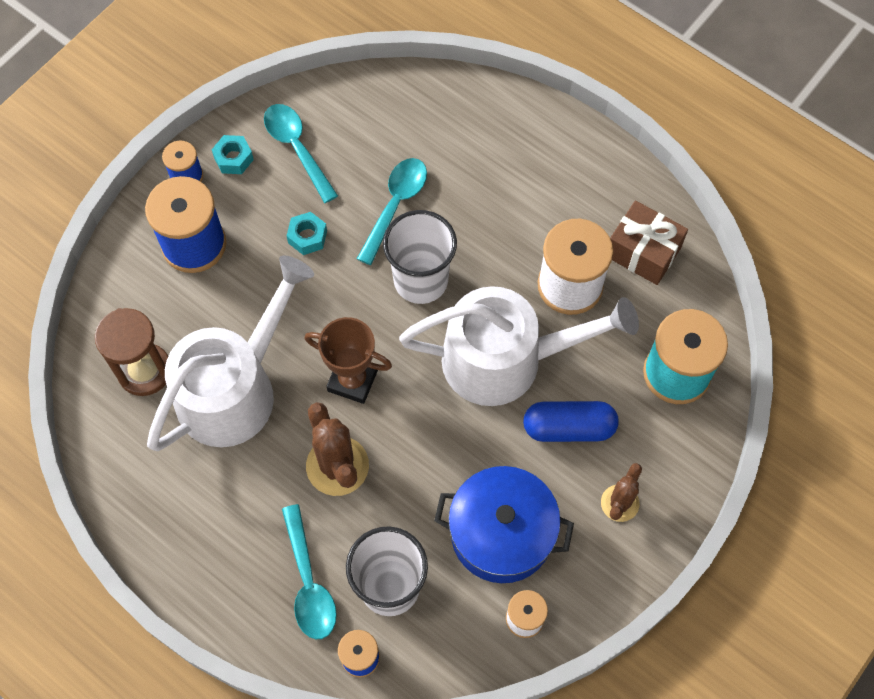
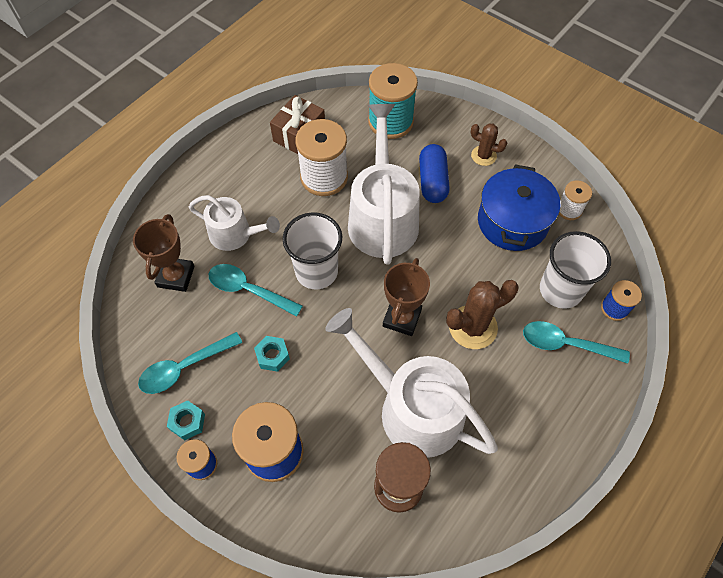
camera: 90 degrees left, 5 degrees down
(309, 582) = (566, 344): turquoise spoon -> turquoise spoon turned 150 degrees counterclockwise
(415, 127) = (176, 276): none -> brown trophy
(475, 185) = (235, 234): none -> white watering can

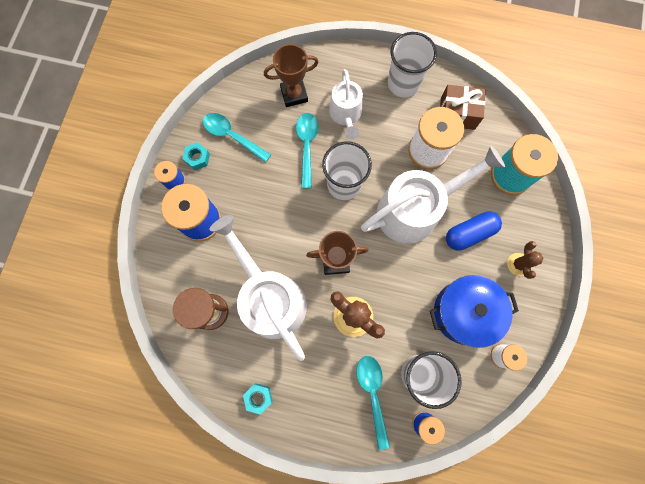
camera: 65 degrees right, 15 degrees up
(235, 166) = (403, 84): none -> white cup
(272, 356) = (265, 187): turquoise nut -> turquoise nut (258, 397)
(412, 408) = (270, 298): white watering can -> white watering can turned 45 degrees counterclockwise

